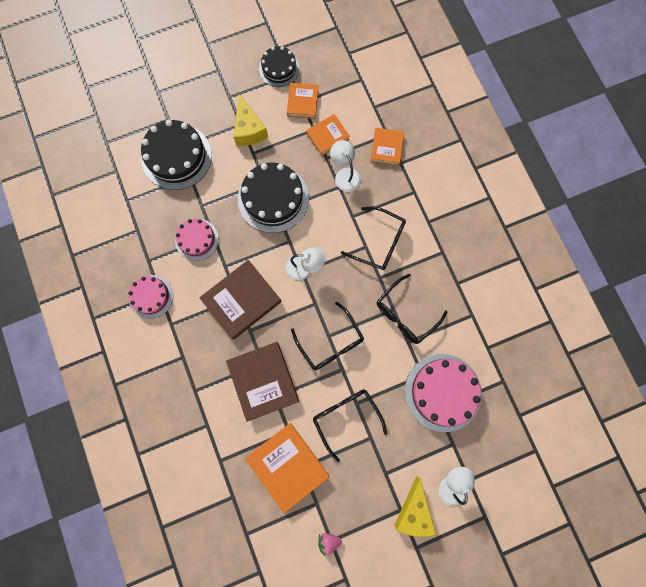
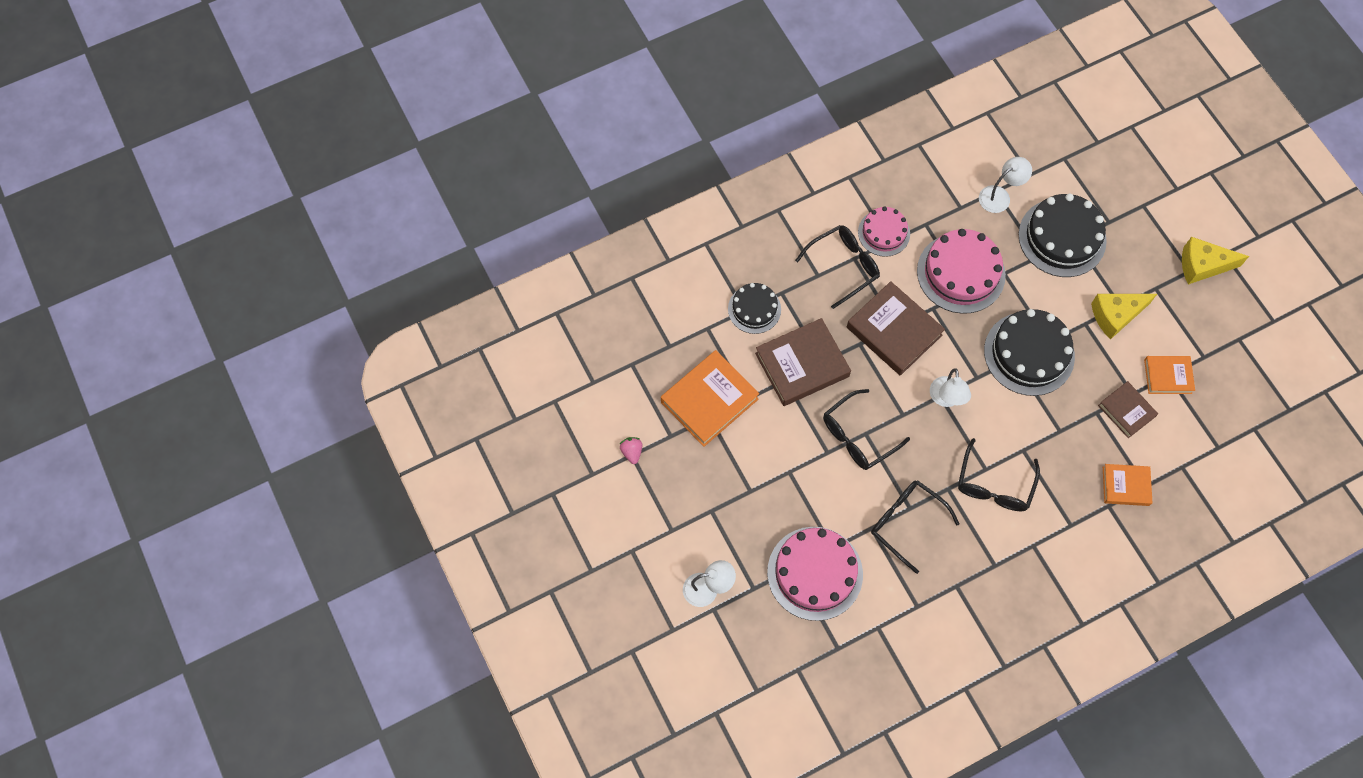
camera: 85 degrees right, 10 degrees down
(197, 239) = (961, 273): pink cake -> pink cake, size x1.67
(279, 68) = (1209, 343): black cake -> black cake (754, 309)
(327, 136) = (1126, 411): orange book -> brown book
(345, 174) = (1078, 436): white lamp -> white lamp (1000, 196)
(346, 418) = (770, 461): black glasses -> black glasses (843, 266)
(414, 511) = (672, 545): yellow cheese -> yellow cheese (1202, 266)

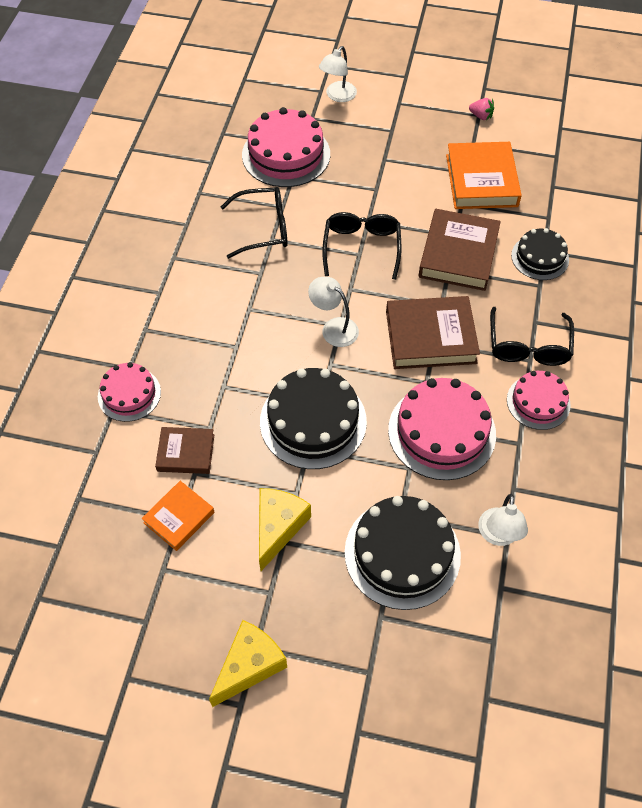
camera: 130 degrees right, 10 degrees down
(994, 484) = (231, 304): black glasses -> none
(1125, 486) = (129, 394): orange book -> pink cake

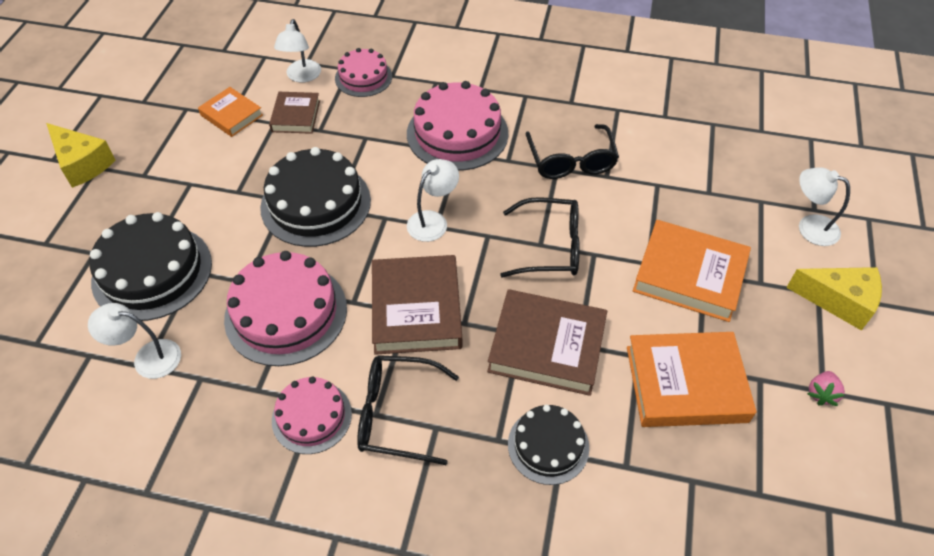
camera: 90 degrees right, 5 degrees down
(120, 454) = (302, 76): none -> white lamp
(278, 527) = (205, 179): yellow cheese -> yellow cheese (839, 301)
(286, 154) = (690, 178): pink cake -> pink cake (457, 133)
(387, 167) = (689, 275): none -> orange book

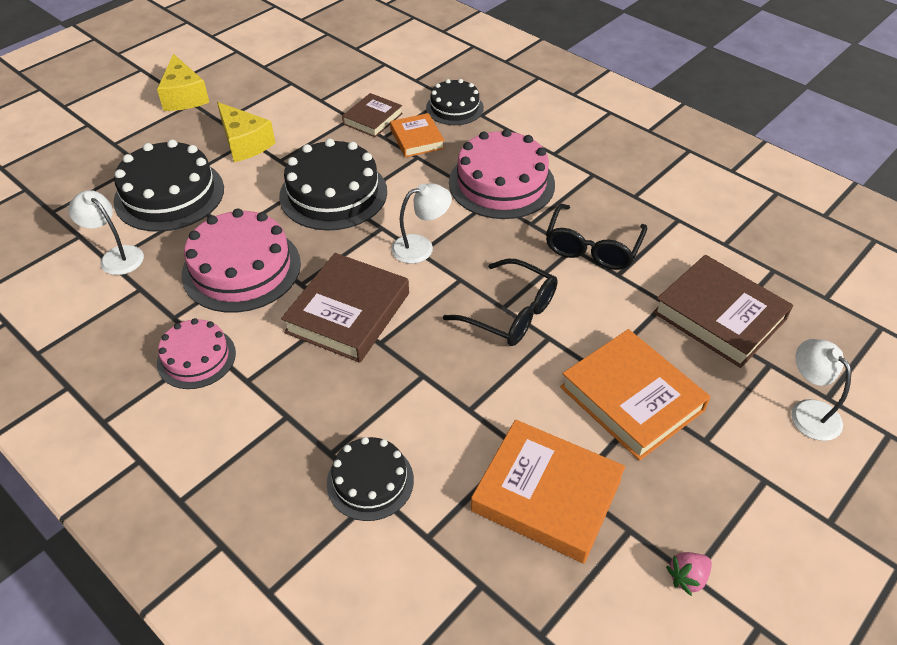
camera: 30 degrees right, 5 degrees down
(231, 115) = (322, 100): orange book -> orange book (417, 139)
(302, 76) = (402, 89): white lamp -> none
(363, 77) = (454, 108): pink cake -> black cake
(397, 414) = (264, 390): black glasses -> none
(547, 346) = (437, 397): brown book -> brown book (719, 316)
(839, 301) = (783, 499): yellow cheese -> yellow cheese (244, 143)

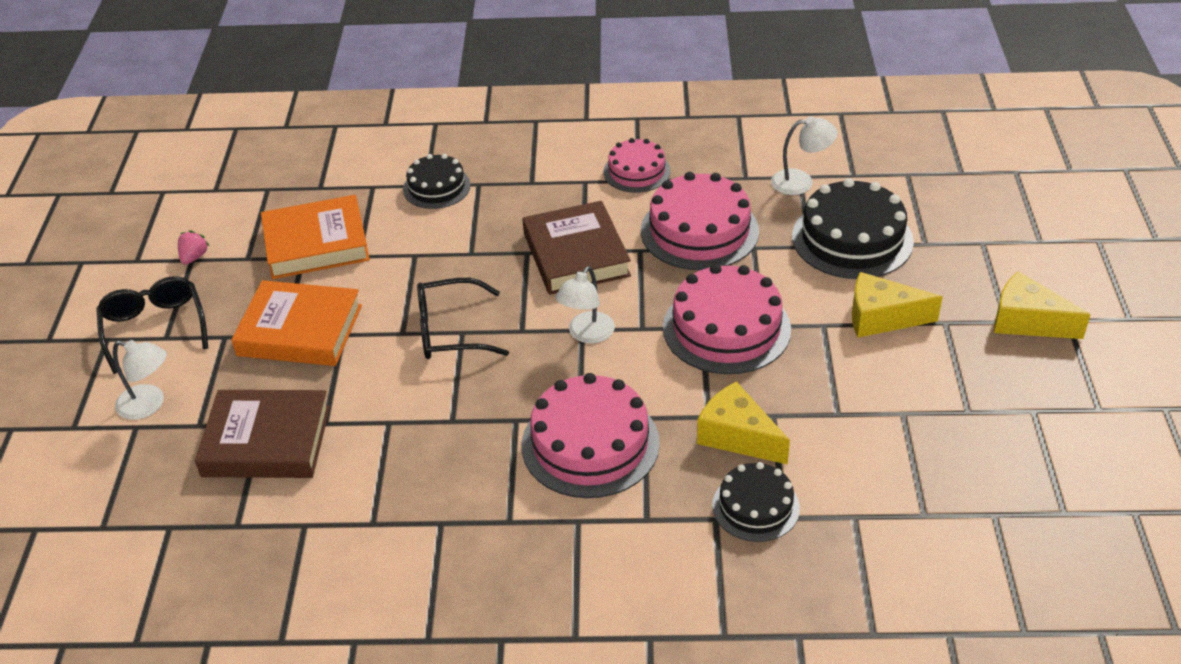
camera: 140 degrees right, 5 degrees down
(333, 193) = (726, 328): black cake -> pink cake
(373, 119) = (815, 428): brown book -> none
(417, 139) = (737, 436): orange book -> yellow cheese
(592, 247) = (434, 434): black glasses -> black glasses (154, 328)

